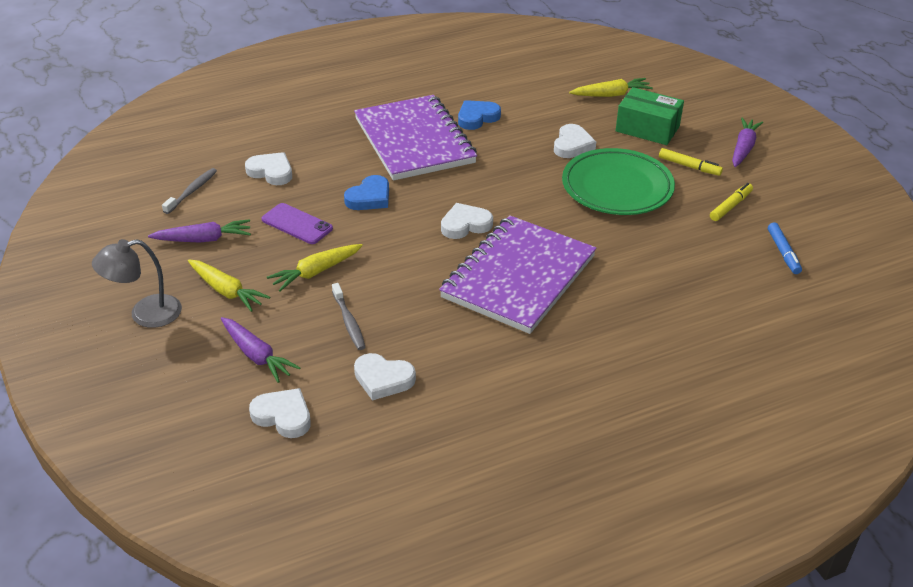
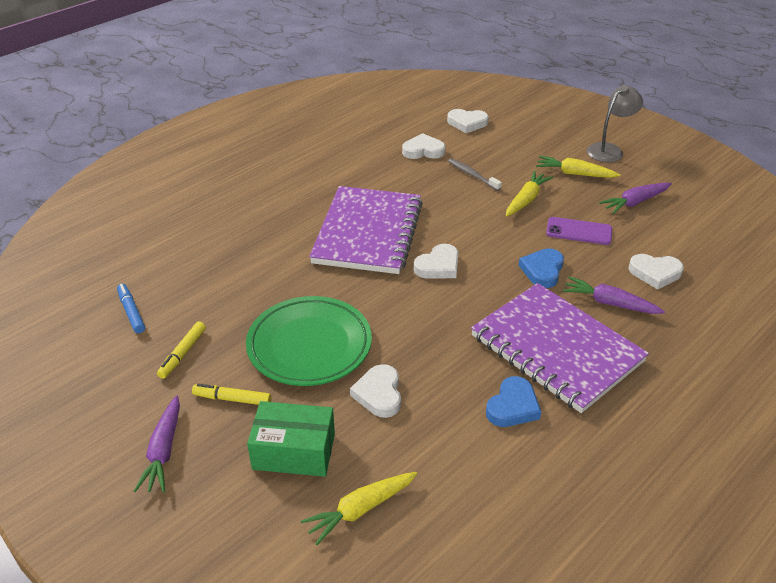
camera: 160 degrees right, 0 degrees up
(192, 191) = (696, 237): grey toothbrush -> none
(257, 355) = (513, 145): purple carrot -> purple carrot (609, 303)

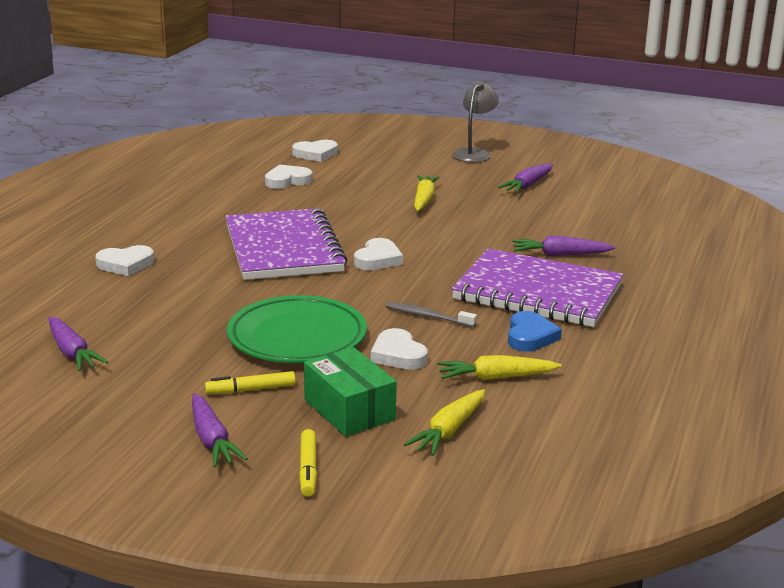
camera: 25 degrees left, 15 degrees down
(131, 312) = (72, 352): blue marker -> purple carrot
(183, 354) = (164, 370): yellow marker -> yellow marker (308, 469)
(294, 451) = (349, 410): green box -> green box turned 75 degrees clockwise
(472, 175) = (355, 191): grey toothbrush -> grey toothbrush (428, 316)
(542, 270) = (481, 244): blue heart -> none
(574, 174) = (455, 174): yellow carrot -> yellow carrot (496, 377)
(579, 231) = (492, 213): purple phone -> none
(655, 273) = (583, 228): white heart -> white heart (125, 264)

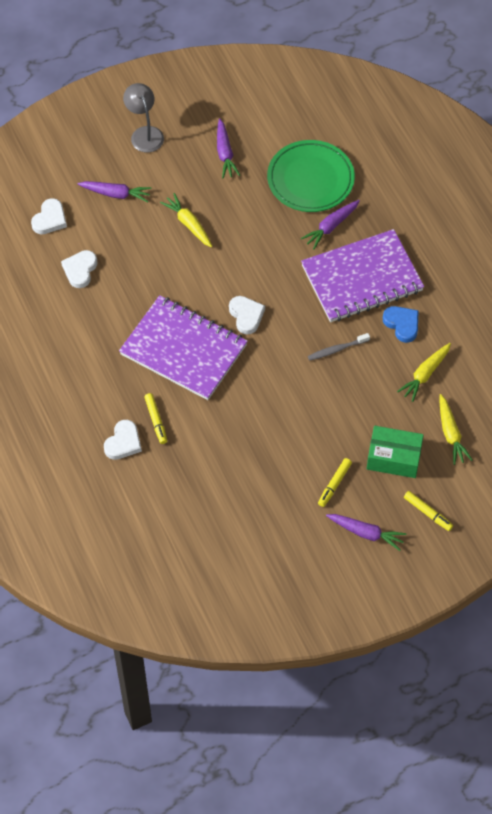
camera: 45 degrees left, 35 degrees up
(72, 352) = (215, 536): purple carrot -> purple carrot (116, 194)
(177, 268) = (156, 420): none -> yellow marker
(297, 337) = (300, 425): green plate -> green plate (310, 179)
(398, 355) = (363, 396): white heart -> none

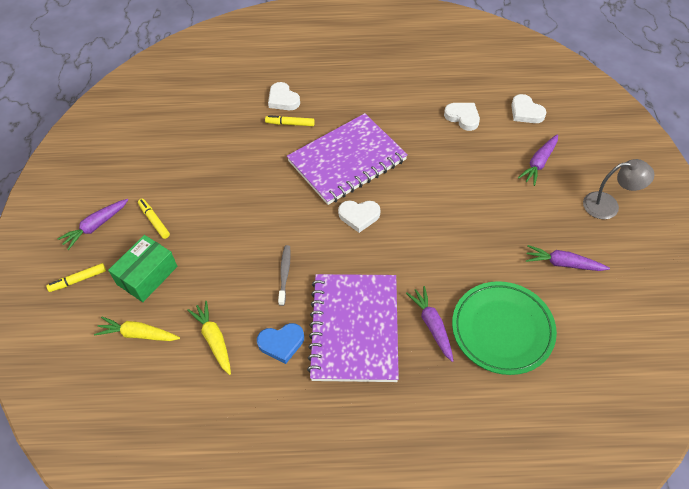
camera: 115 degrees right, 5 degrees down
(188, 224) = (483, 206): yellow carrot -> none

